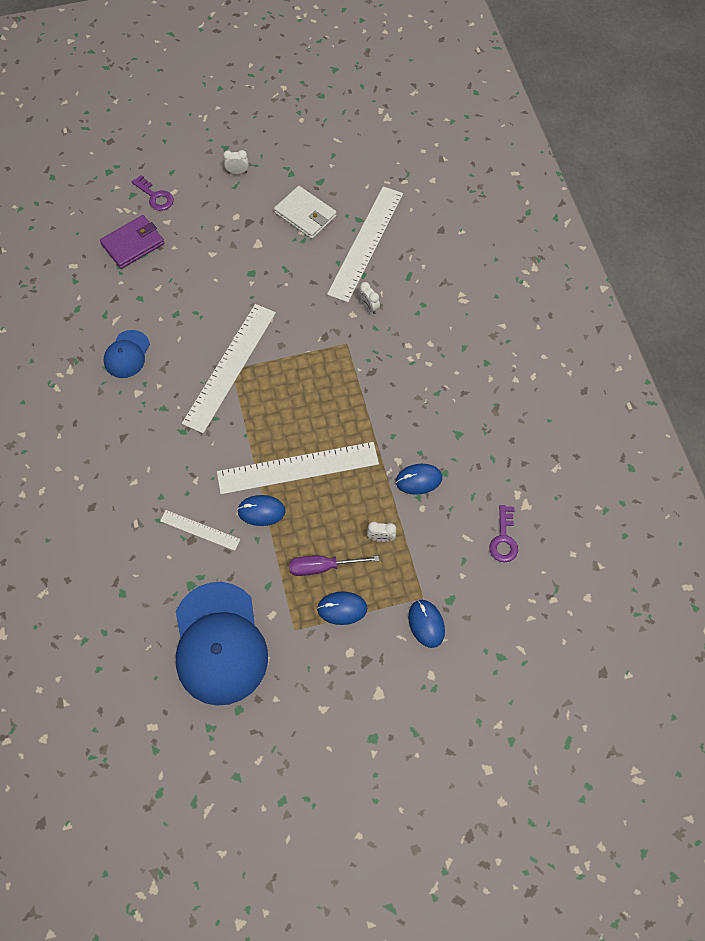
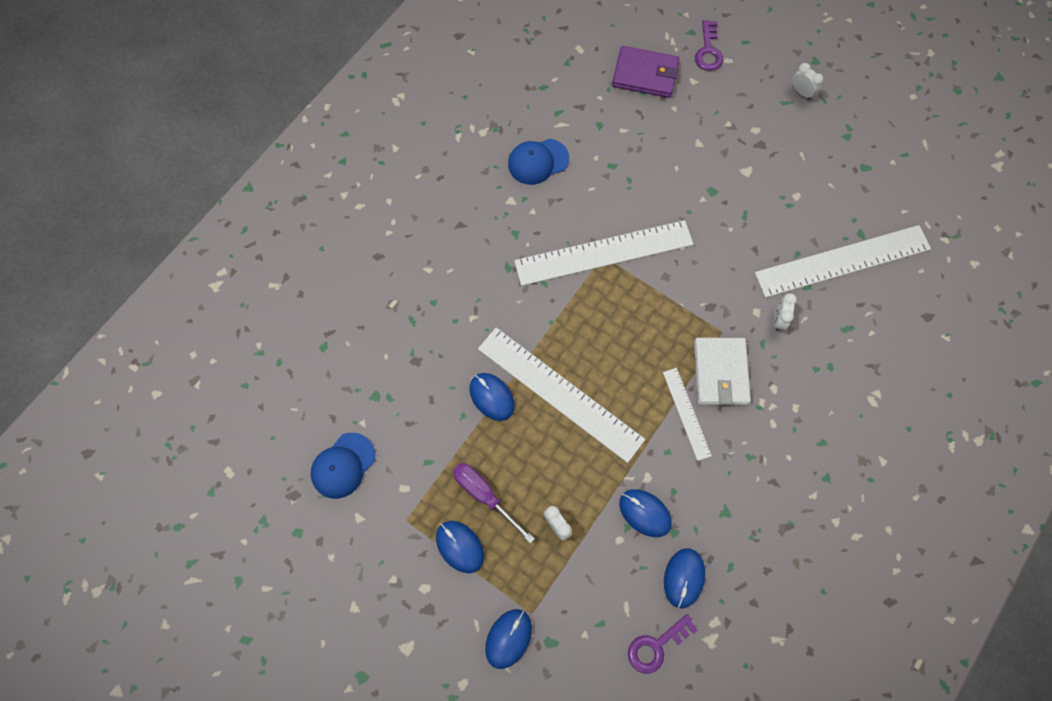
camera: 50 degrees right, 5 degrees up
(200, 530) = (430, 360): white ruler -> white ruler (686, 413)
(219, 643) = (343, 465): blue cap -> blue cap, size x0.51
(305, 215) = (817, 184): white wallet -> white wallet (720, 372)
(476, 490) = (683, 578): none -> blue mouse

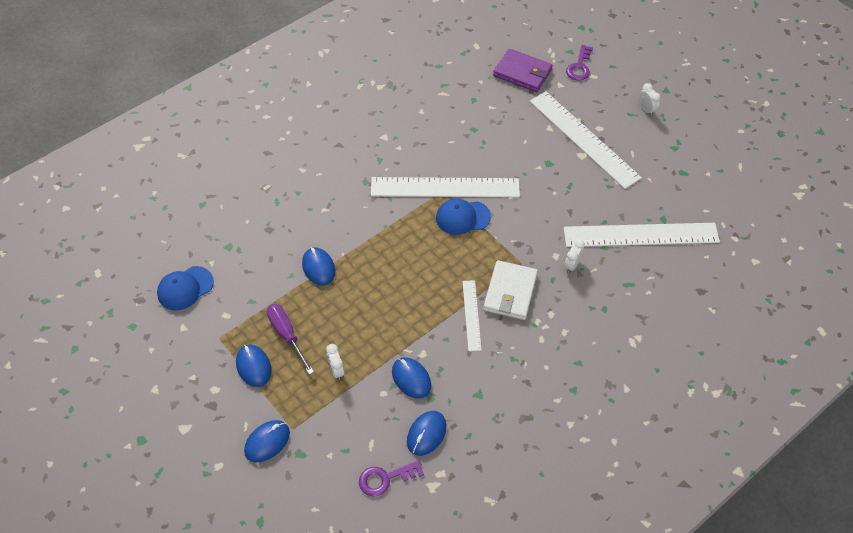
camera: 15 degrees right, 15 degrees down
(538, 161) = (415, 115): blue cap -> blue cap (462, 217)
(560, 393) = (373, 277): white ruler -> white ruler (583, 139)

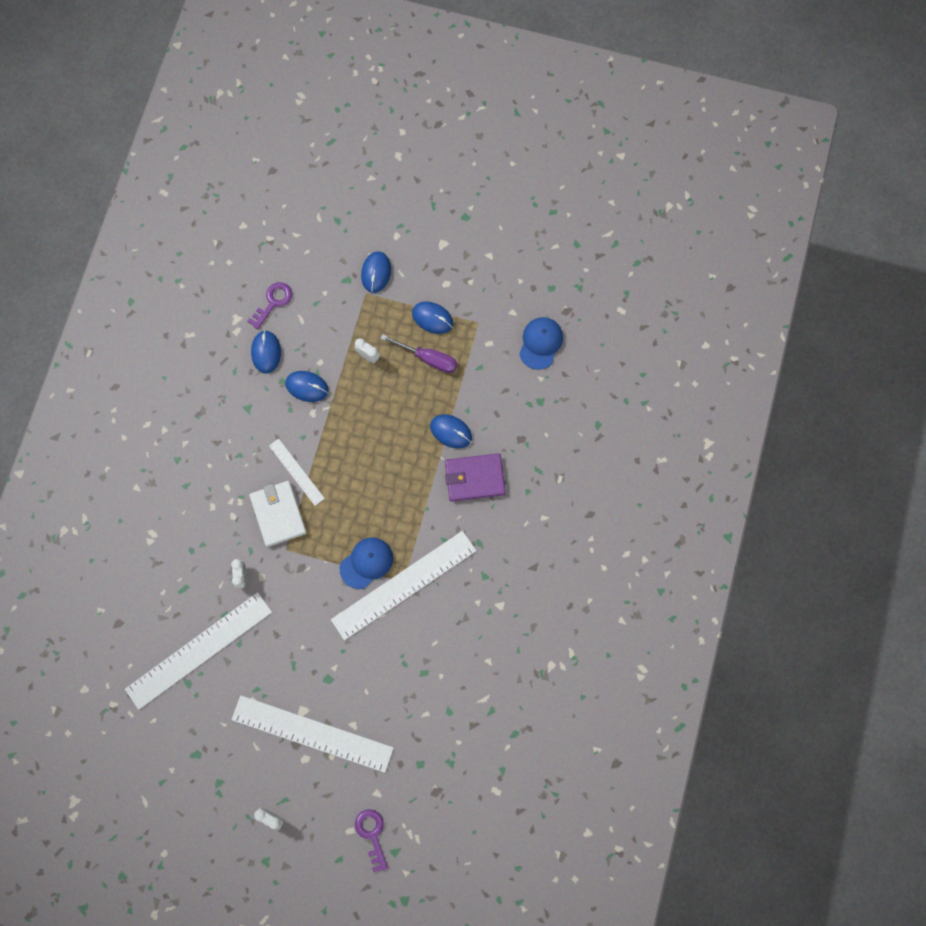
camera: 145 degrees right, 20 degrees up
(522, 73) = (424, 783): purple wallet -> purple wallet (474, 478)

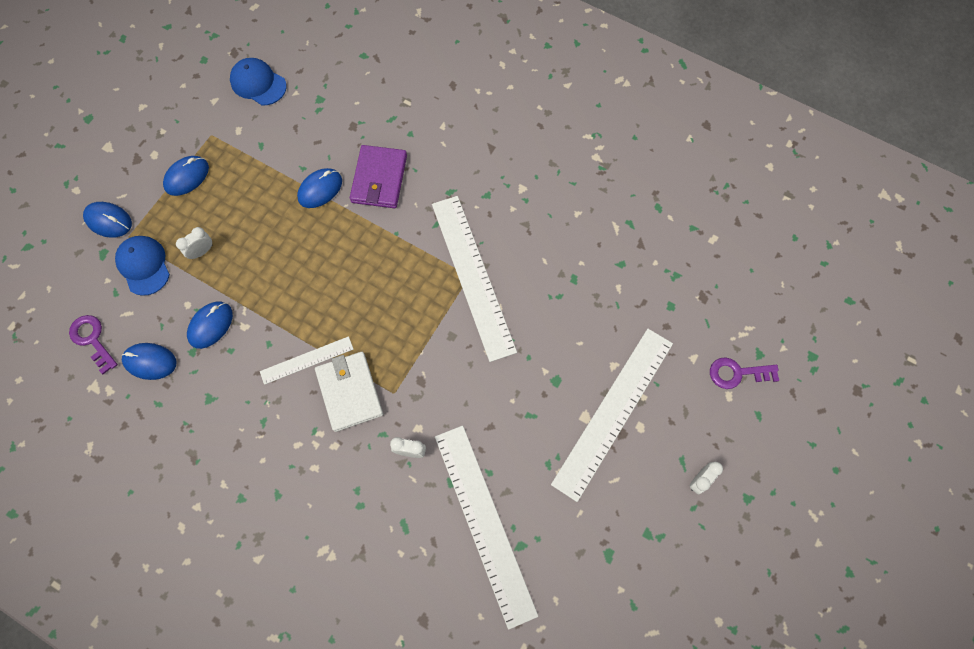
camera: 75 degrees left, 5 degrees down
(278, 514) = (349, 392): white wallet -> white wallet turned 75 degrees clockwise
(366, 563) = (437, 309): blue cap -> blue cap (143, 265)
(428, 358) = (230, 192): purple screwdriver -> none

